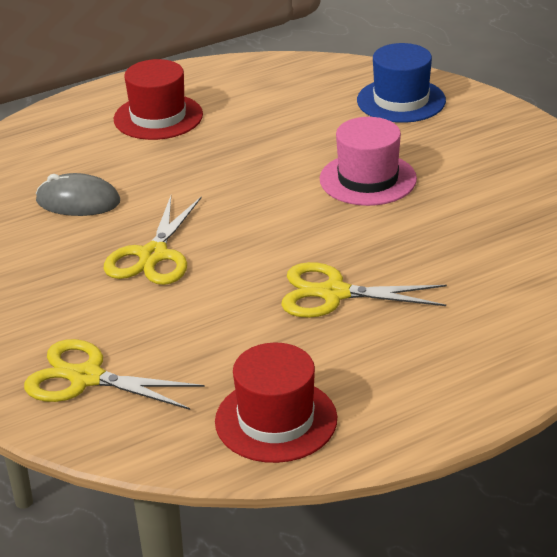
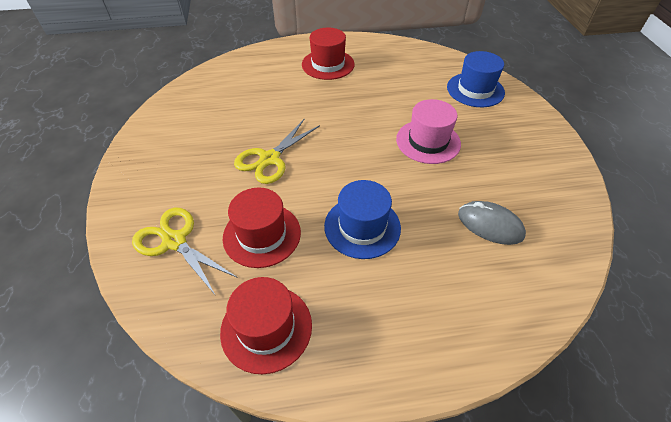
camera: 20 degrees right, 15 degrees up
(78, 201) = (252, 108): grey mouse -> grey mouse (490, 225)
(204, 338) = (262, 234): none -> red hat
(334, 294) = (362, 227): yellow scissors -> blue hat

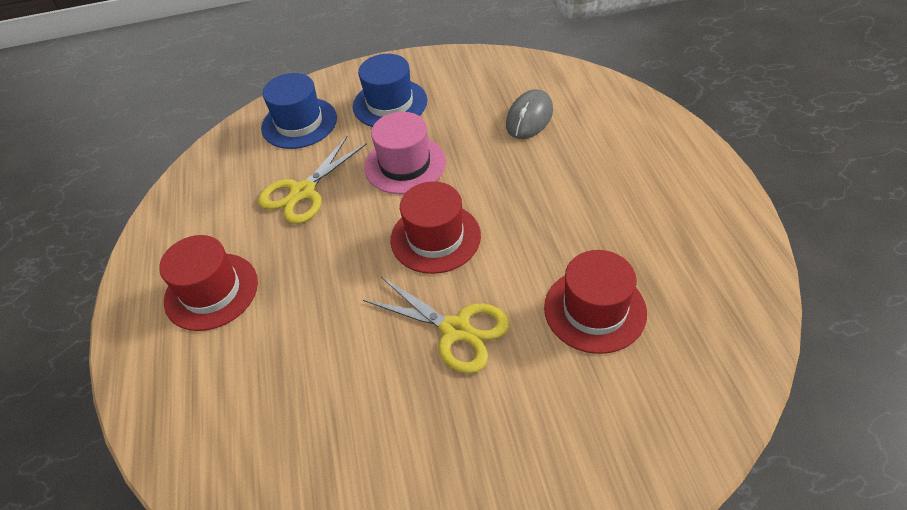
camera: 90 degrees left, 0 degrees up
(174, 241) = (635, 411): yellow scissors -> yellow scissors (303, 192)
(266, 327) = (713, 279): red hat -> red hat (435, 238)
(362, 227) = (557, 215): blue hat -> blue hat (390, 103)

